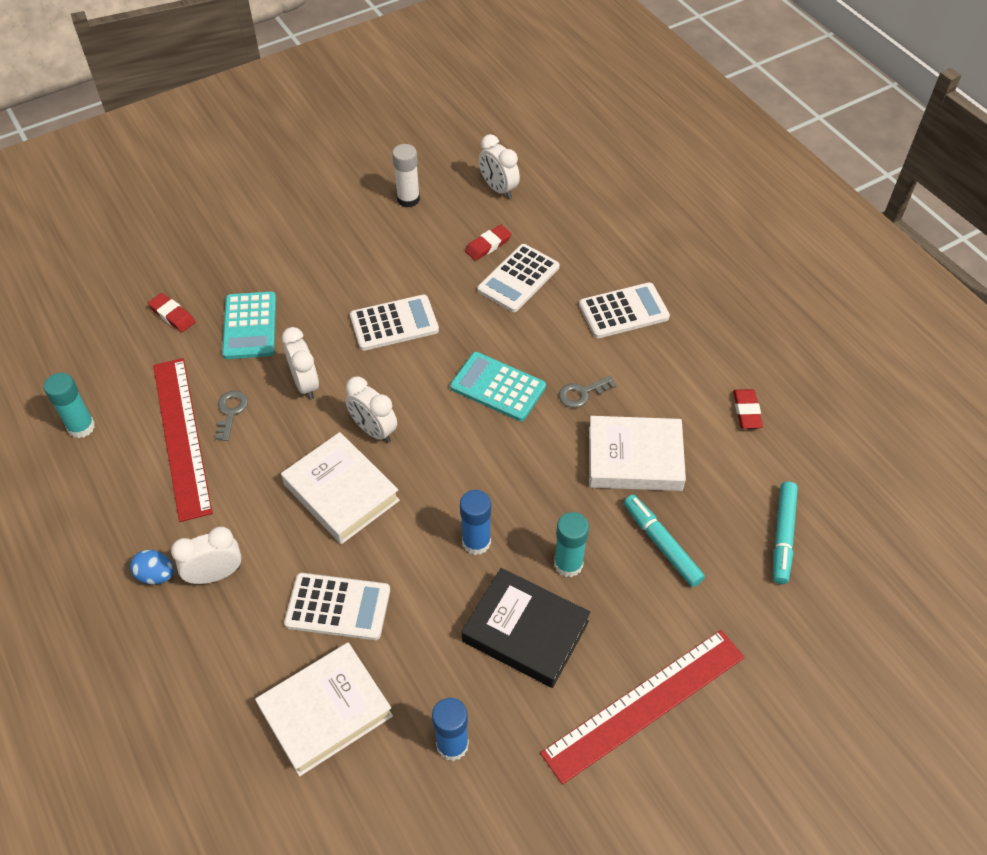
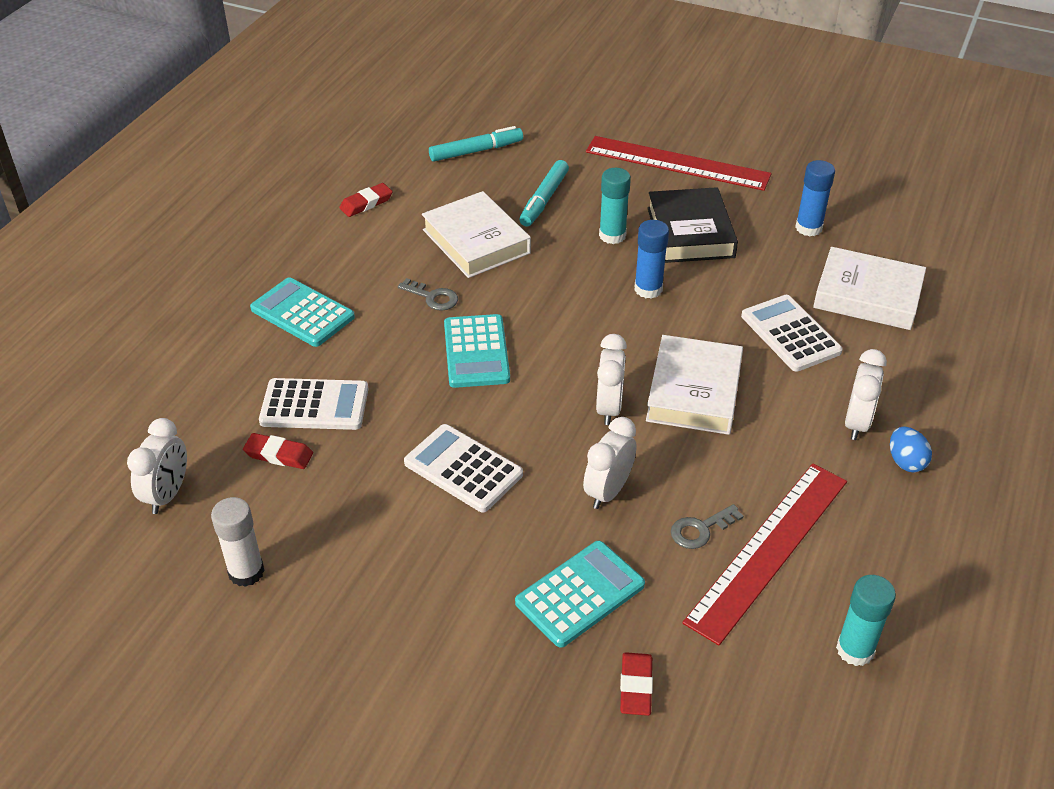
camera: 125 degrees left, 10 degrees down
(215, 574) = (857, 423): white clock -> white clock turned 105 degrees counterclockwise
(623, 311) = (302, 313): white calculator -> turquoise calculator

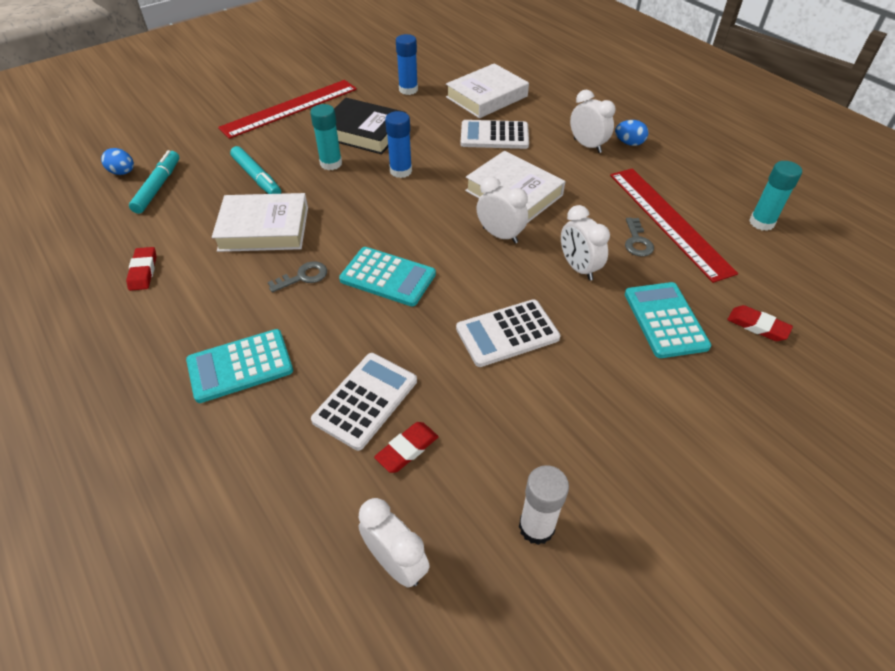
camera: 60 degrees left, 5 degrees up
(477, 121) = (123, 172): none -> blue egg

